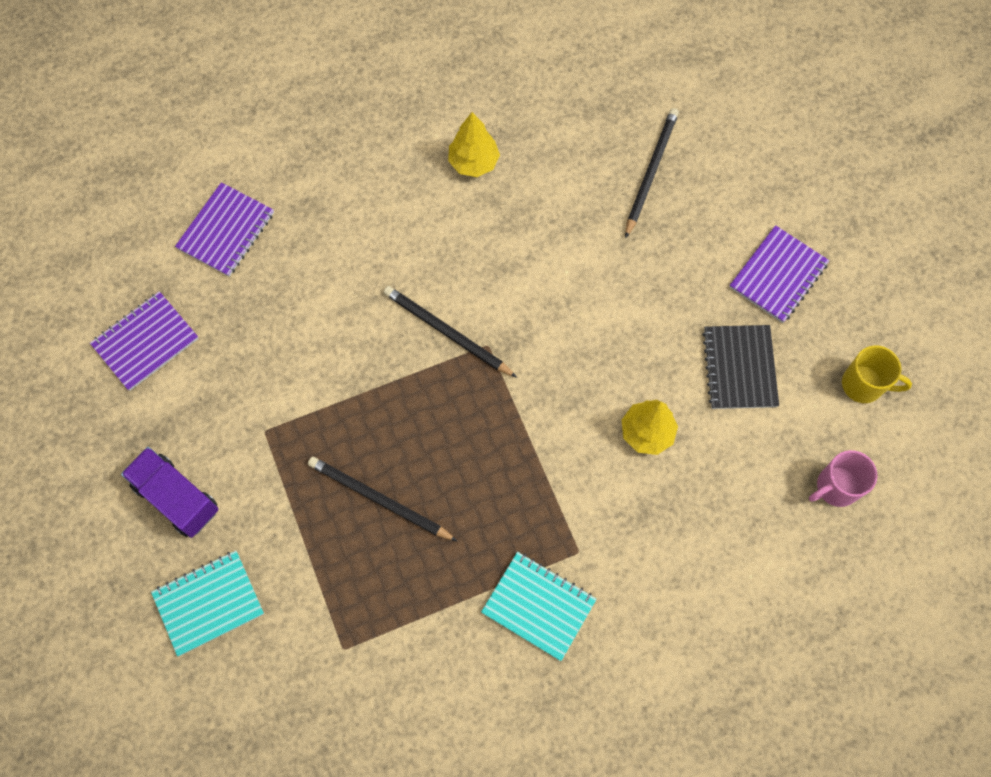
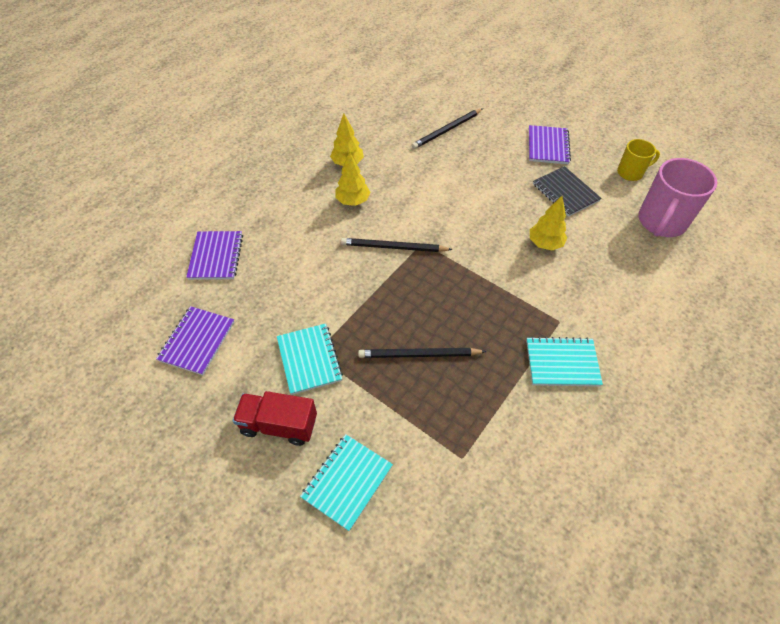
camera: 30 degrees left, 15 degrees down
(176, 498) = (279, 425): purple truck -> red truck
(253, 435) = (309, 359): none -> turquoise notebook
(441, 231) = (353, 201): none -> yellow tree
(651, 172) = (447, 130): black pencil -> black pencil turned 120 degrees counterclockwise
(836, 487) = (661, 222): pink mug -> pink mug, size x1.76

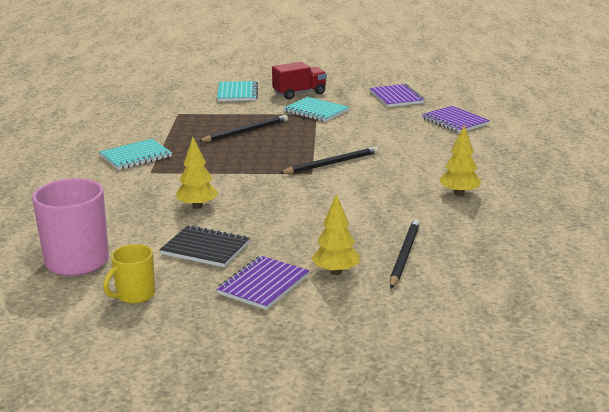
camera: 145 degrees right, 30 degrees down
(353, 201) = (409, 174): yellow tree -> yellow tree (336, 272)
(548, 146) = (263, 285): purple notebook -> purple notebook turned 60 degrees clockwise

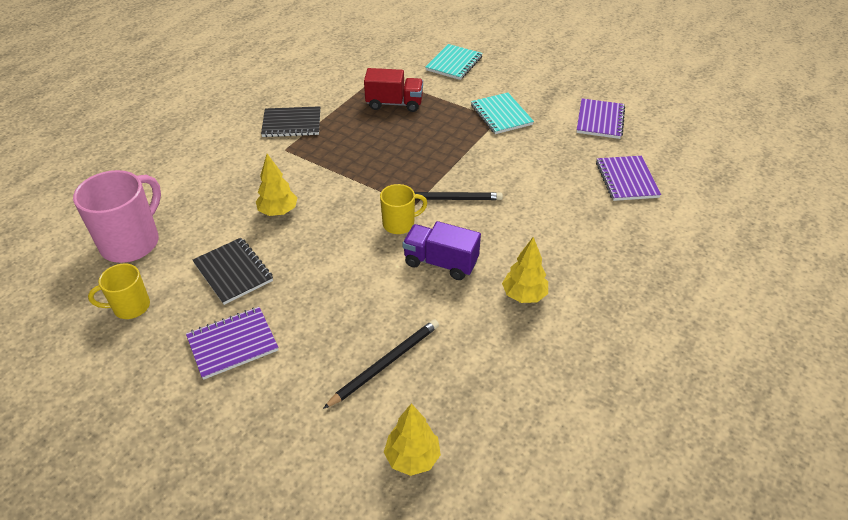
camera: 30 degrees right, 20 degrees up
(136, 156) = (292, 124): turquoise notebook -> black notebook
(246, 131) = (411, 122): black pencil -> none
(299, 93) = (510, 83): red truck -> red truck (394, 103)
(314, 185) = (400, 224): none -> yellow mug
(336, 272) = (305, 356): yellow tree -> yellow tree (412, 458)
(375, 195) = (440, 262): none -> purple truck

